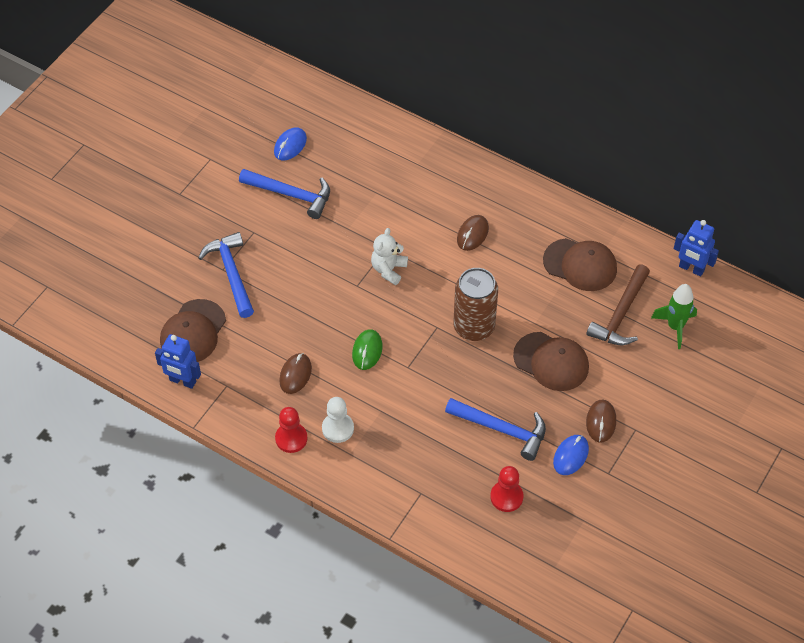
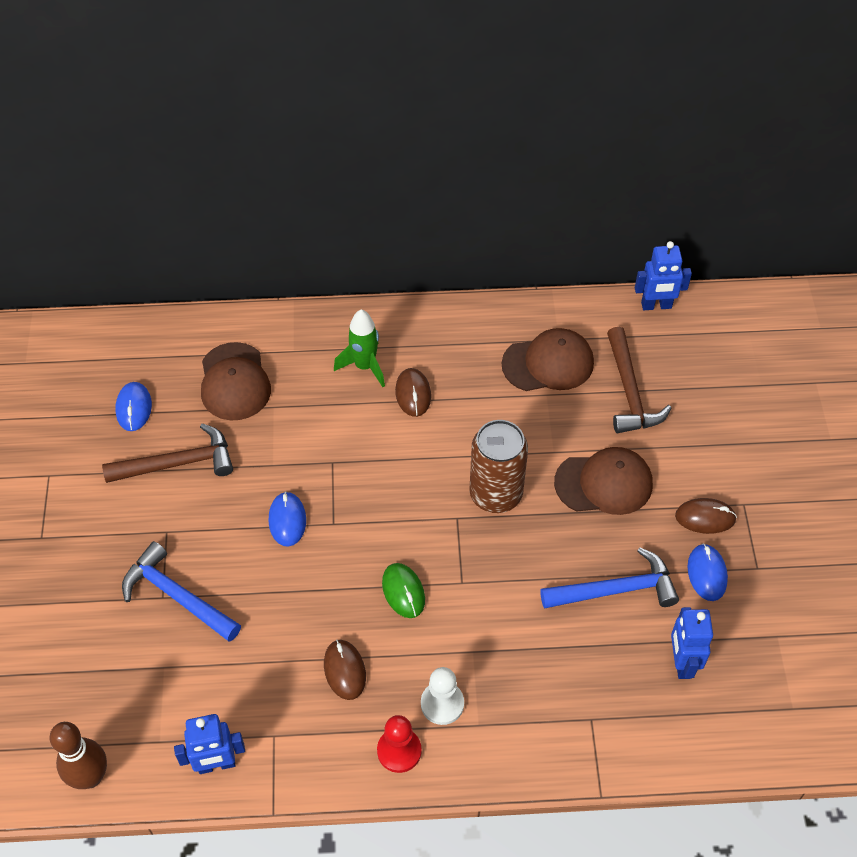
camera: 35 degrees left, 0 degrees up
(110, 345) = (90, 777): none -> brown bowling pin
(193, 332) = (183, 695): brown cap -> brown cap (234, 382)
(291, 195) = (177, 463): blue hammer -> brown hammer
(330, 267) = (287, 520): none -> blue mouse
(388, 269) = (354, 485): white teddy bear -> none
(506, 497) = (682, 663): red pawn -> blue robot
(601, 422) = (705, 517): brown mouse -> brown mouse turned 60 degrees counterclockwise
(675, 327) = (691, 373): green rocket -> green rocket (364, 366)

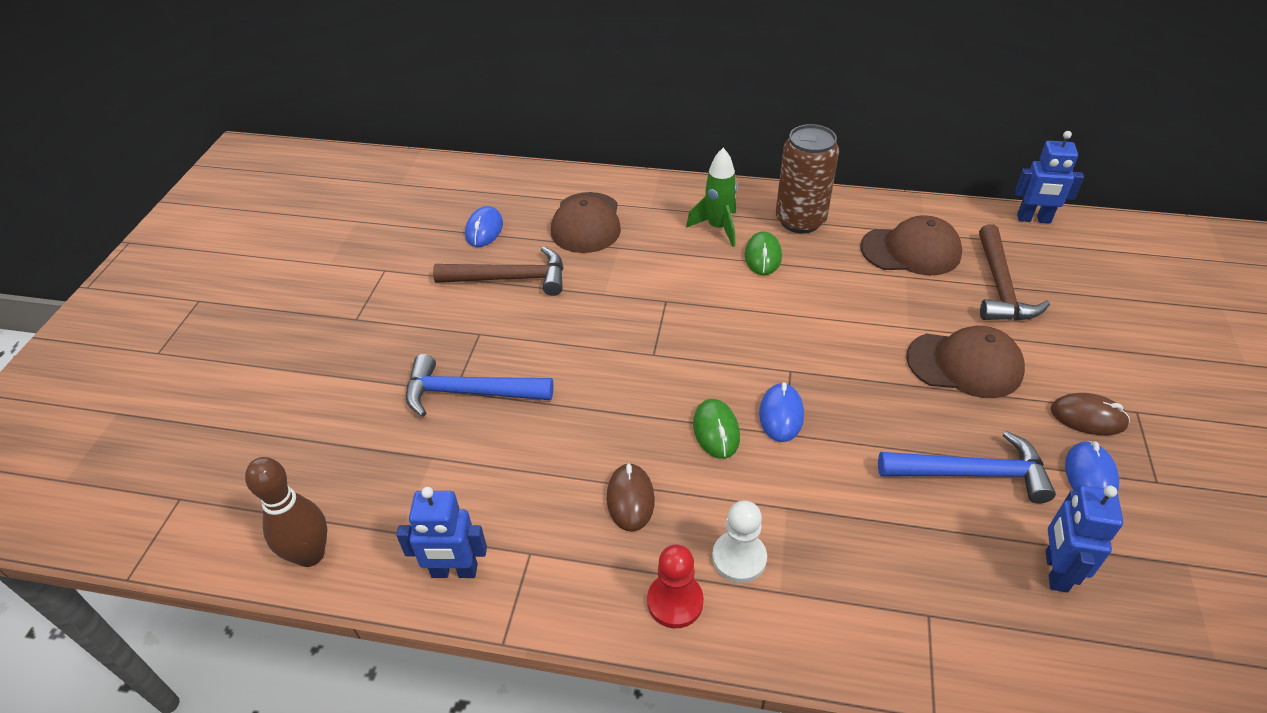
camera: 15 degrees right, 10 degrees down
(177, 596) = (470, 393): blue hammer -> blue hammer turned 45 degrees counterclockwise
(287, 520) = (605, 343): blue mouse -> blue mouse (781, 415)
(413, 394) = (763, 256): brown mouse -> green mouse
(495, 494) = (837, 355): brown can -> brown can (800, 220)

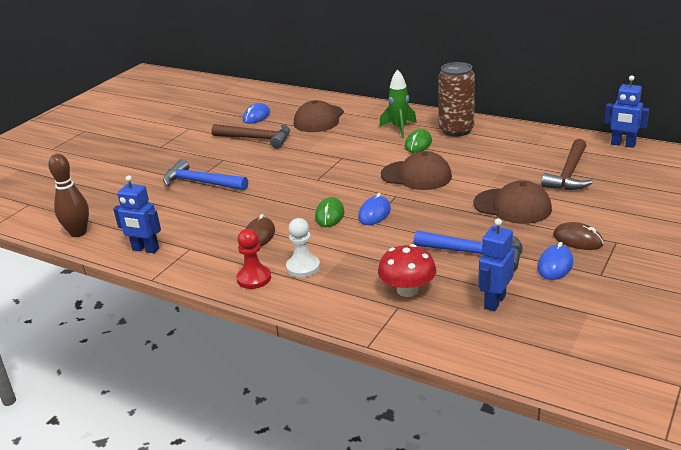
camera: 20 degrees right, 15 degrees down
(911, 251) = (520, 151): brown cap -> brown cap (416, 175)
(922, 574) = (407, 290): none -> red mushroom

